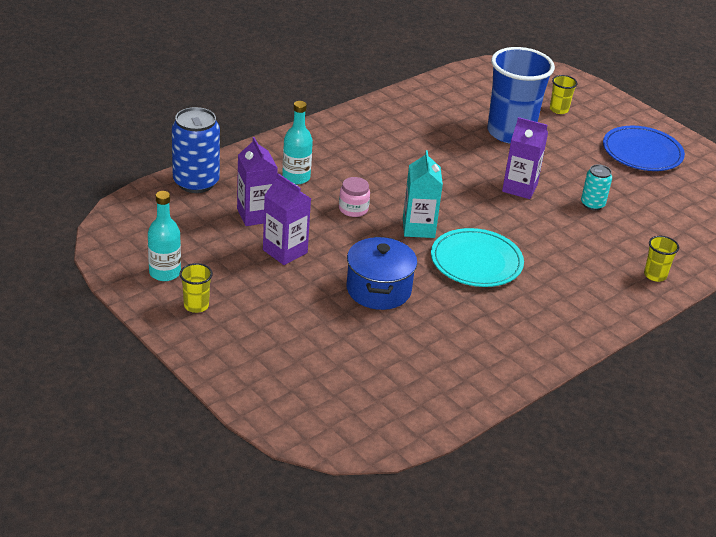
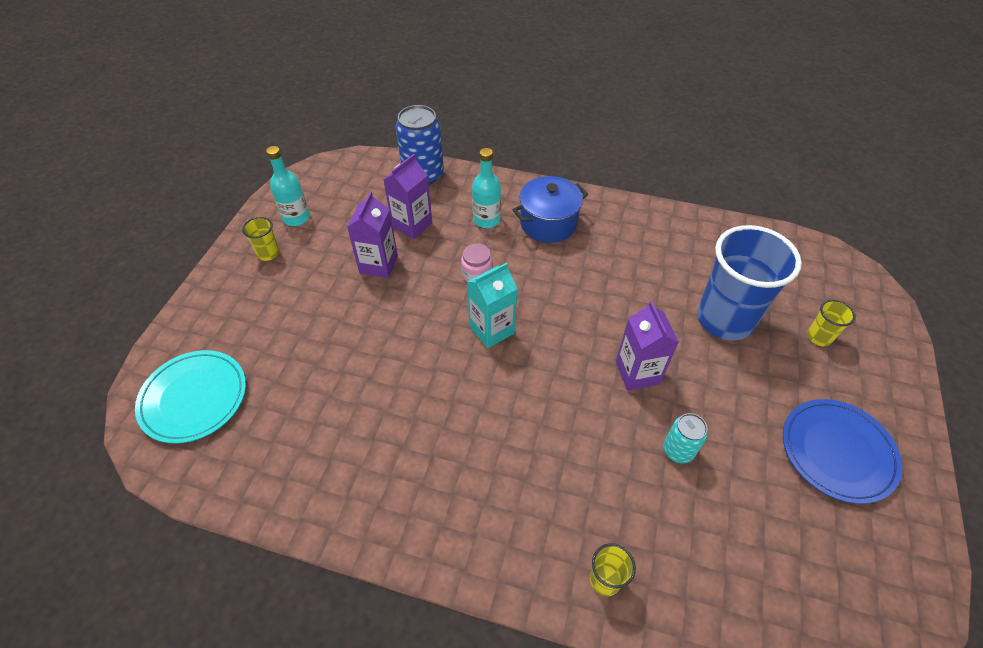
camera: 60 degrees right, 15 degrees up
(378, 290) = (374, 348): blue pot -> blue pot (548, 223)
(476, 261) = (479, 398): turquoise plate -> turquoise plate (194, 398)

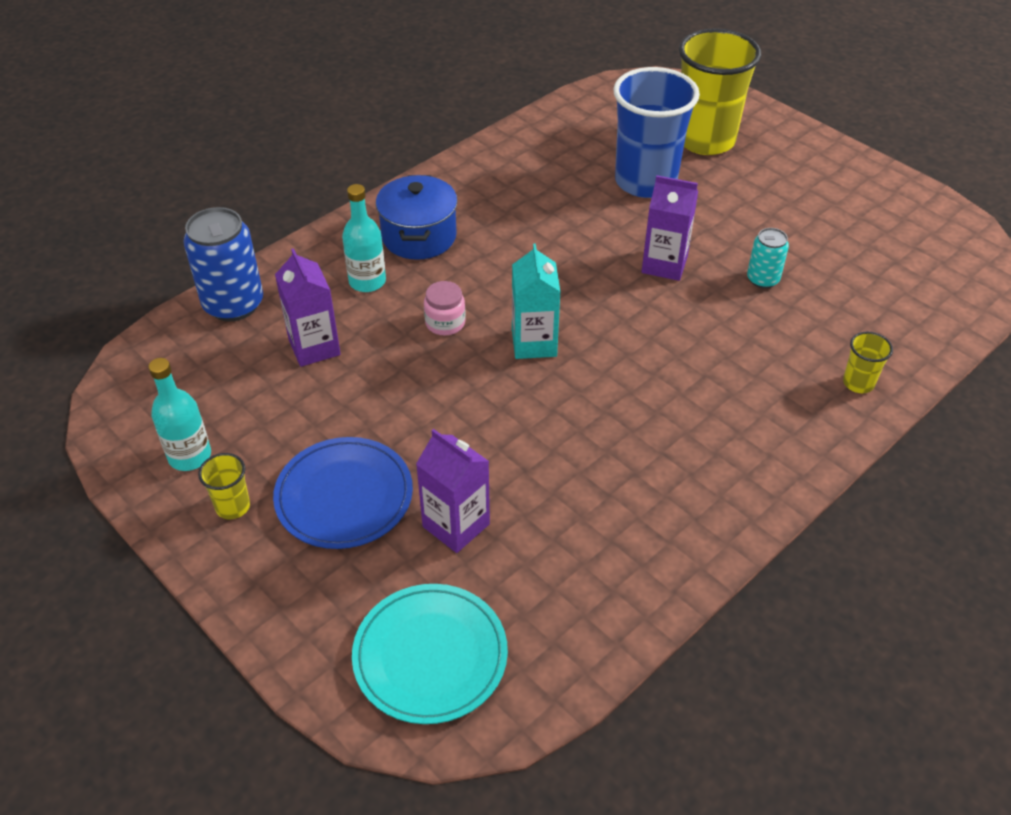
camera: 60 degrees left, 5 degrees down
(378, 265) = (354, 401): purple carton -> purple carton (456, 525)
(819, 337) = (705, 140): yellow cup -> yellow cup, size x2.37
(837, 452) = (819, 192): blue plate -> blue plate (344, 496)

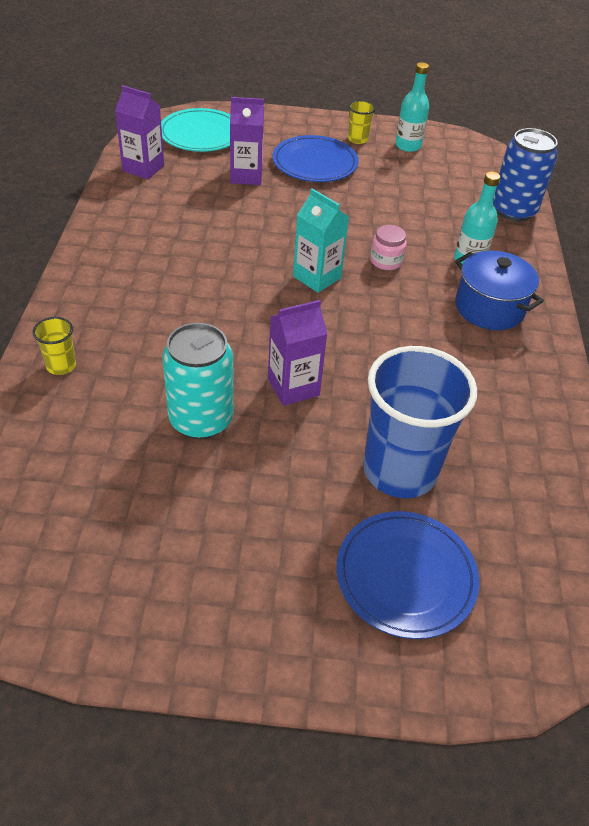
camera: 135 degrees right, 0 degrees up
(314, 347) = (434, 212): purple carton -> purple carton (143, 168)
(705, 140) = (405, 576): yellow cup -> blue plate
(762, 279) = (201, 419): turquoise can -> turquoise can, size x1.81

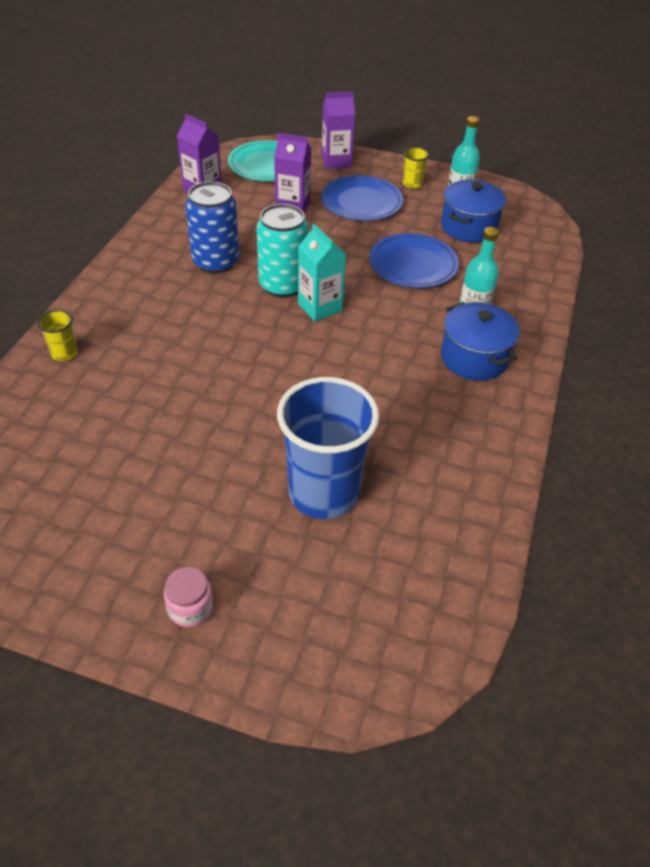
camera: 15 degrees right, 0 degrees up
(201, 419) = (164, 418): turquoise can -> turquoise can (283, 285)
(293, 387) = (257, 403): purple carton -> purple carton (336, 162)
(386, 261) = (391, 301): pink jar -> pink jar (190, 608)
(405, 576) = (289, 587): blue plate -> blue plate (413, 264)
(430, 177) = (468, 227): none -> blue pot
(513, 210) = (539, 268): blue can -> blue can (216, 262)

